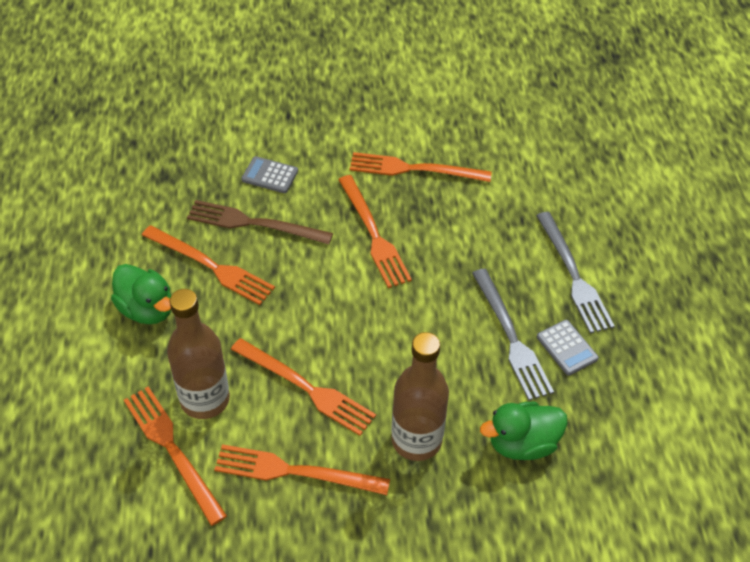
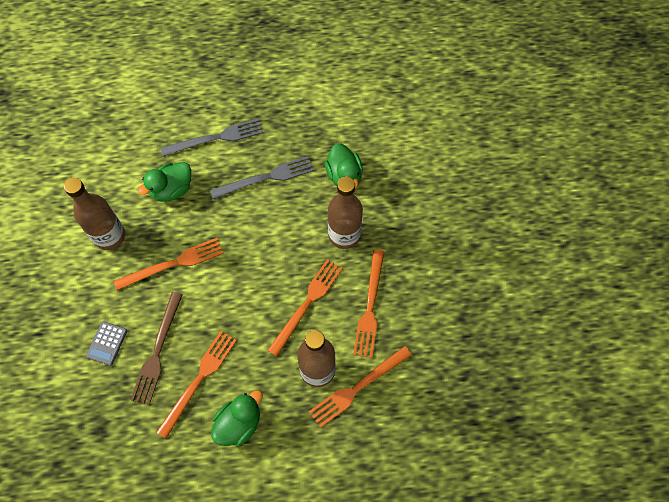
camera: 90 degrees left, 15 degrees up
(414, 169) = (109, 236): orange fork -> brown bottle
(485, 228) = (172, 189): none -> green duck
(567, 348) = (274, 146): grey calculator -> none

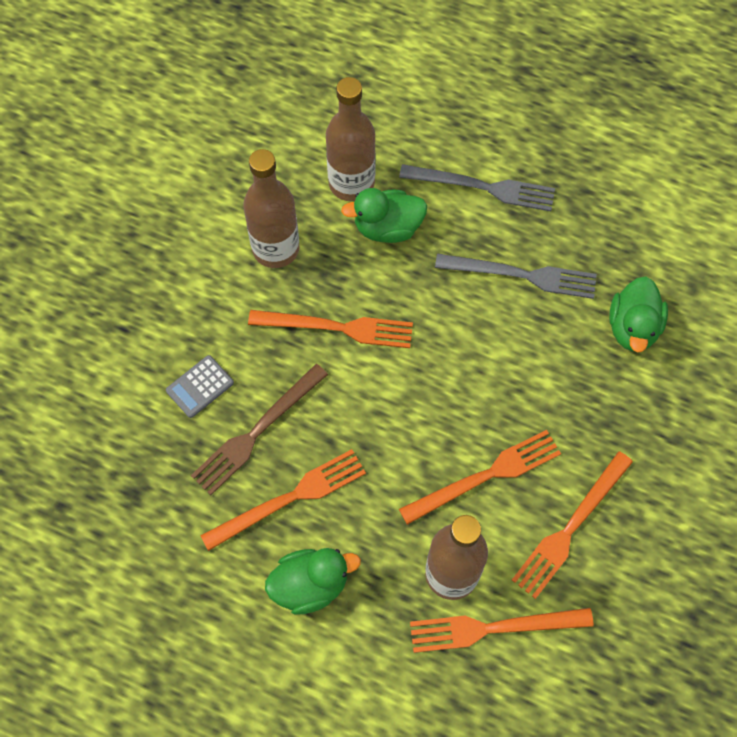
camera: 30 degrees right, 0 degrees up
(344, 235) = (588, 409): brown bottle -> brown bottle (351, 183)

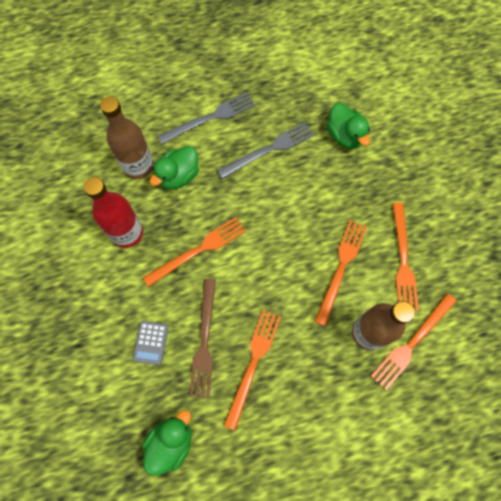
camera: 40 degrees left, 5 degrees up
(276, 249) = (127, 233): brown bottle -> red bottle
(310, 585) = (304, 400): green duck -> green duck (171, 442)

